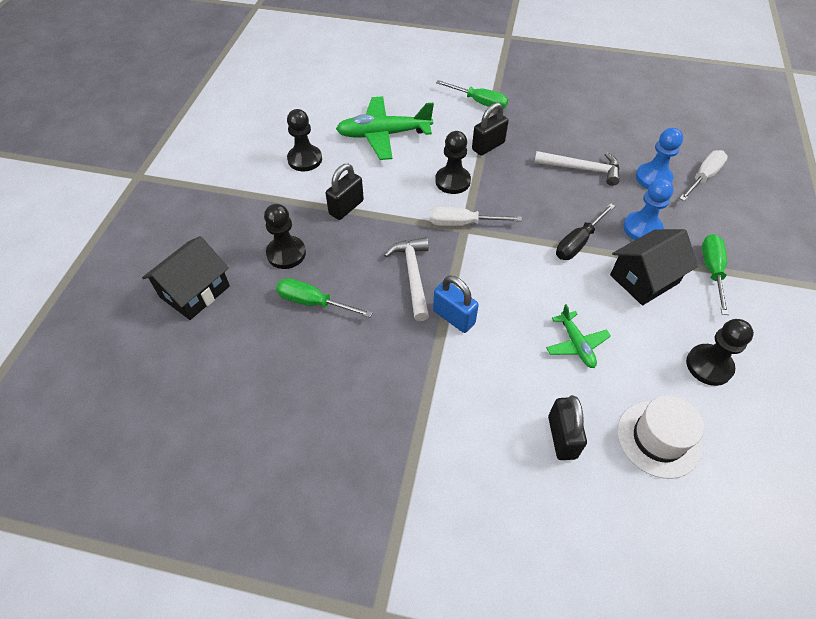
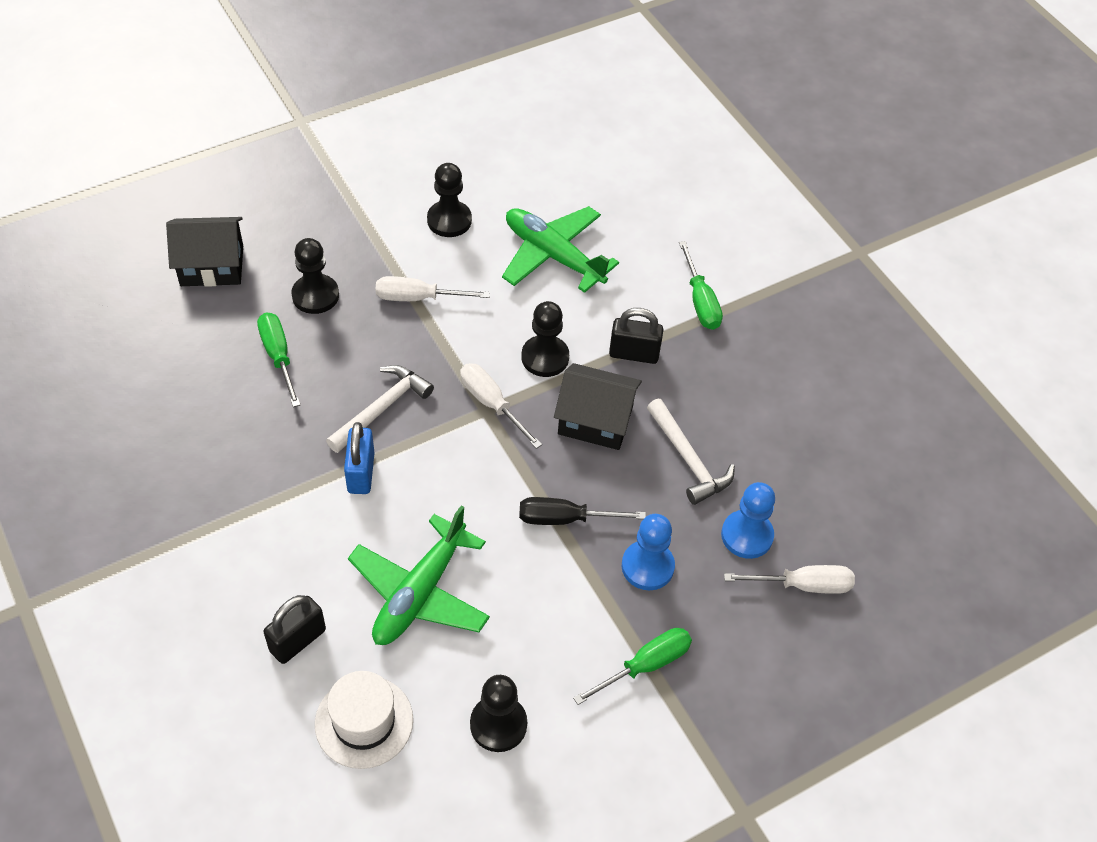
camera: 45 degrees right, 0 degrees up
(346, 207) = (418, 298): black padlock -> white screwdriver
(576, 344) = (420, 592): green plane -> green plane, size x1.85
(644, 279) = (569, 607): black house -> black house (595, 420)

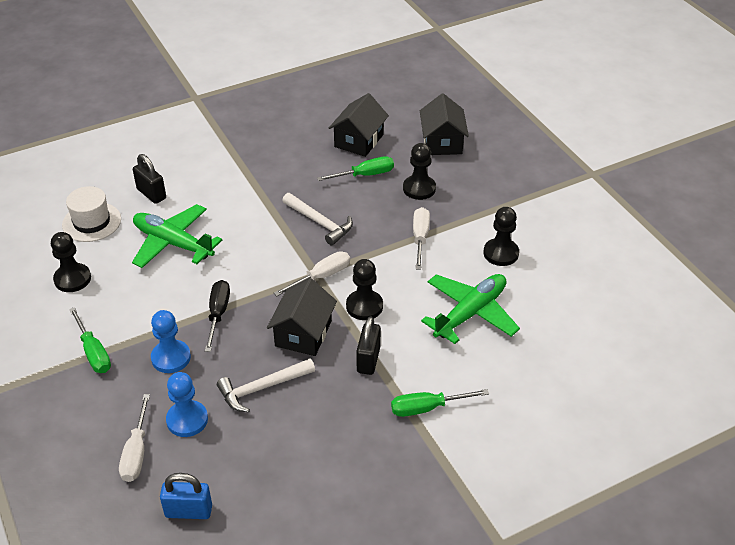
camera: 95 degrees right, 10 degrees down
(193, 364) = (359, 141): none -> black house
(361, 473) = (268, 215): blue padlock -> blue padlock (188, 511)

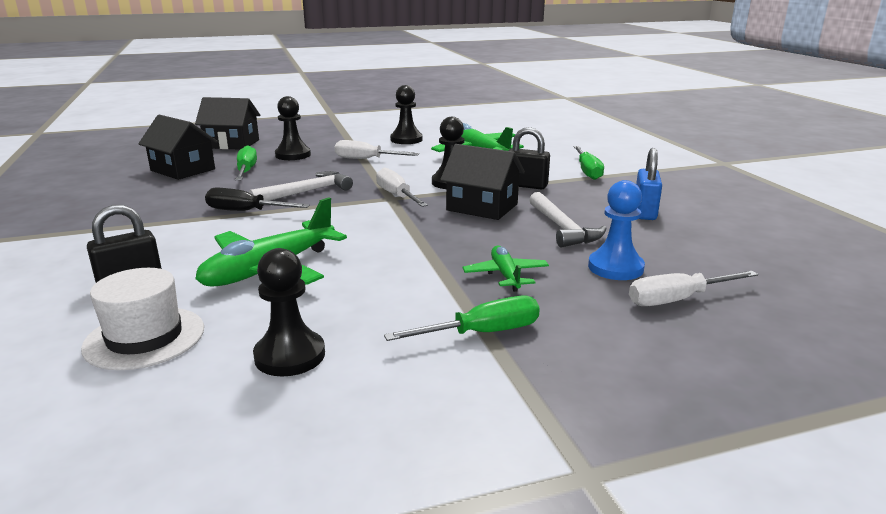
camera: 80 degrees left, 20 degrees down
(136, 452) = (677, 300): white screwdriver -> white screwdriver turned 150 degrees clockwise
(171, 358) = (505, 275): blue pawn -> green plane
(188, 511) = (756, 270): blue padlock -> blue padlock (644, 212)
(218, 314) = (433, 246): black screwdriver -> black screwdriver (245, 211)

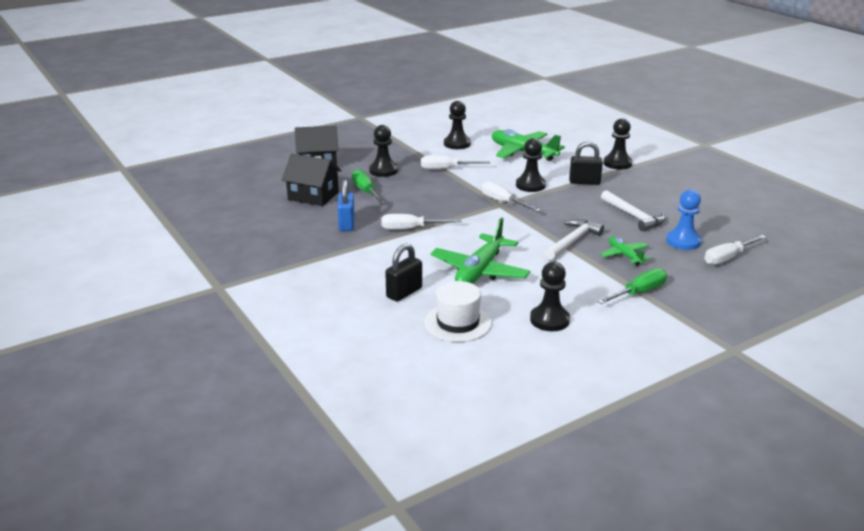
camera: 15 degrees left, 5 degrees up
(245, 211) = (410, 229): black screwdriver -> white screwdriver
(306, 192) = (435, 206): white hammer -> white hammer (572, 241)
(482, 207) = (570, 205): black house -> none
(587, 171) = (617, 163): green screwdriver -> black pawn
(644, 212) = (676, 197): blue padlock -> blue padlock (347, 224)

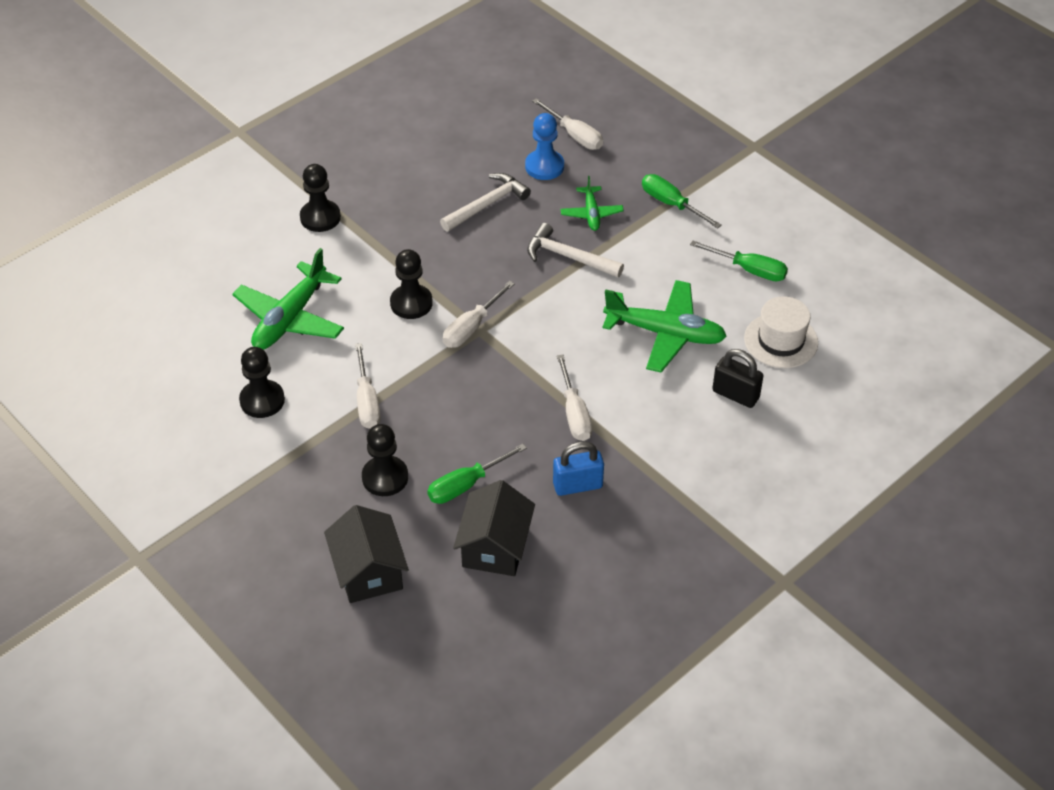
camera: 100 degrees left, 20 degrees up
(549, 320) = (749, 270): black pawn -> green screwdriver
(584, 182) = (390, 249): black padlock -> none
(624, 255) = (591, 214): green plane -> green plane turned 60 degrees counterclockwise

